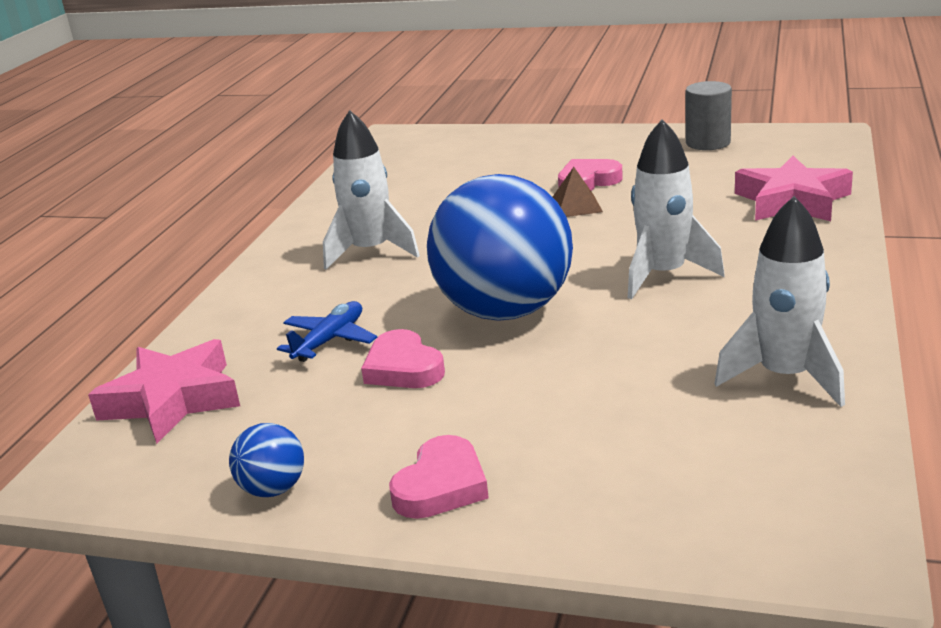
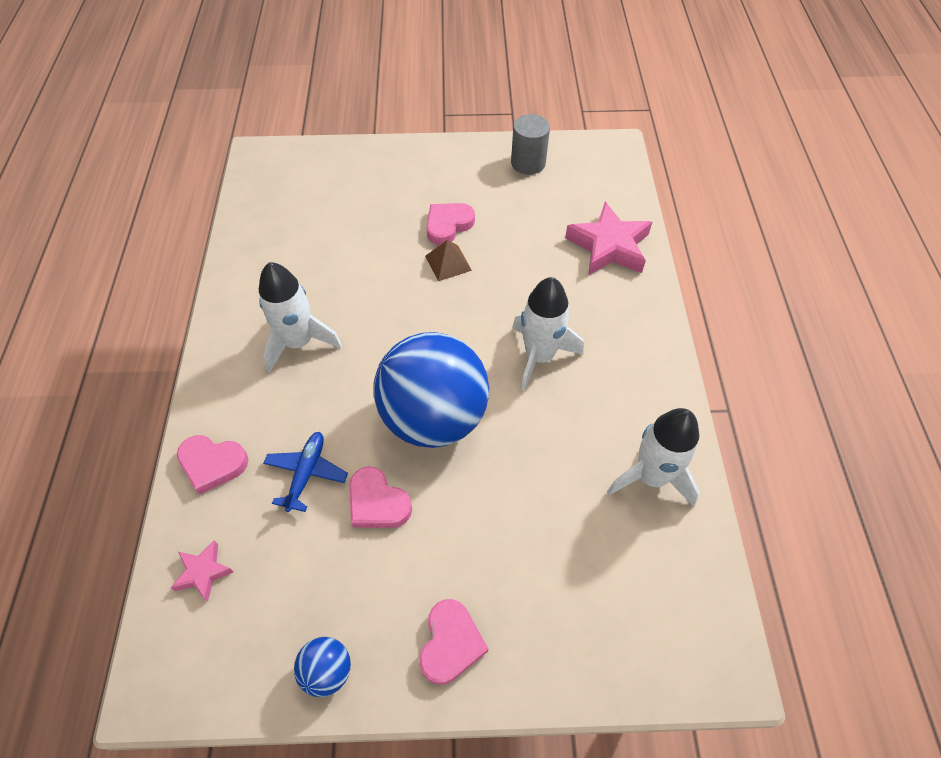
camera: 20 degrees left, 30 degrees up
(173, 400) = (203, 572): pink star -> pink star, size x0.51
(228, 326) = (212, 464): none -> pink heart

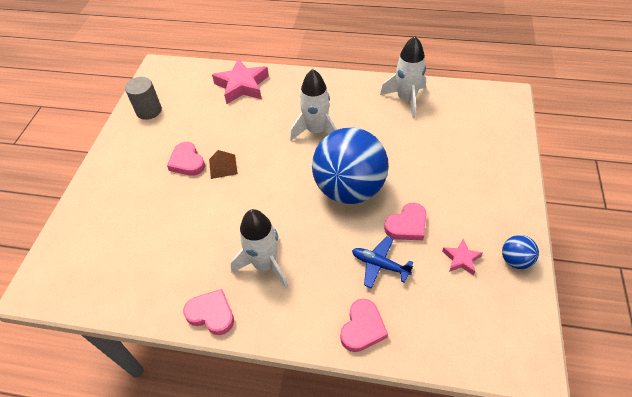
camera: 75 degrees left, 5 degrees down
(203, 572) = (449, 333): pink star -> pink star (461, 259)
(450, 643) = (498, 198): pink heart -> pink heart (211, 314)

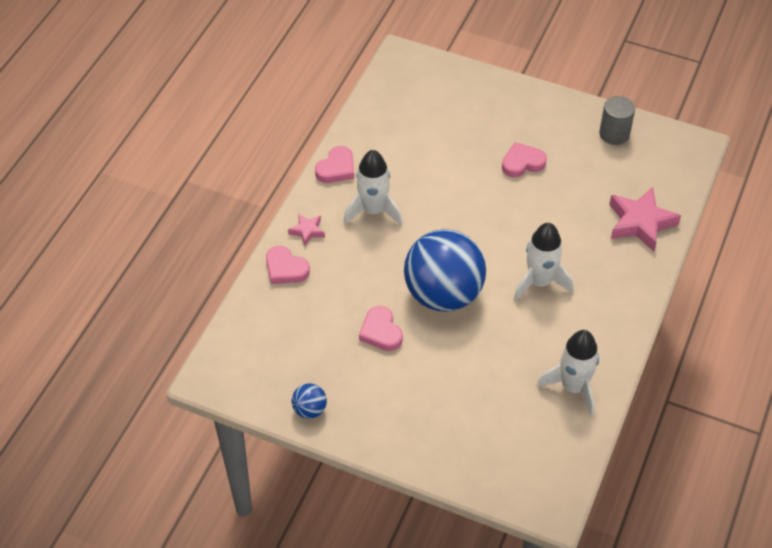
camera: 100 degrees right, 0 degrees up
(223, 166) = (507, 192): brown pyramid -> none
(379, 265) = (343, 297): blue plane -> none
(461, 259) = (326, 364): pink star -> pink star (307, 231)

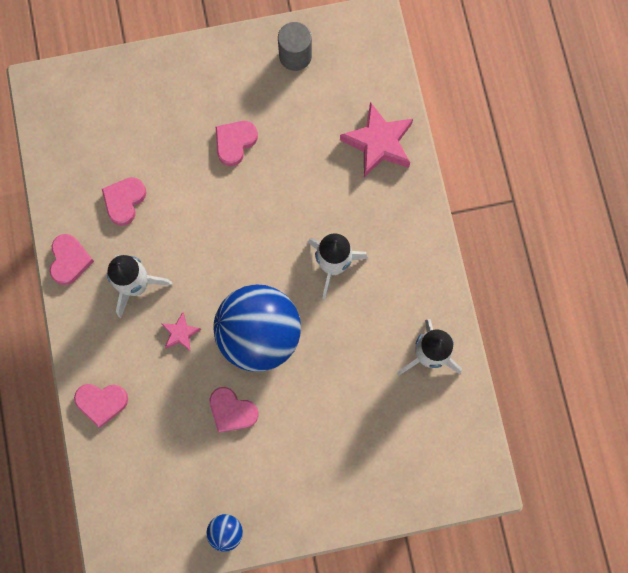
camera: 35 degrees left, 25 degrees up
(307, 231) = (92, 348): pink star -> pink star (180, 333)
(407, 154) = (124, 201): none -> pink heart

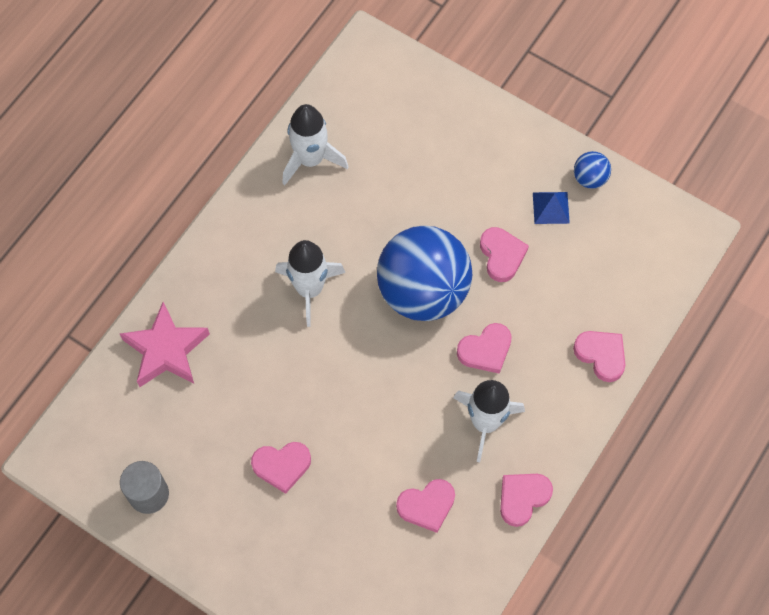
camera: 135 degrees left, 10 degrees down
(180, 333) = (485, 350): pink star -> pink heart
(232, 481) = (551, 207): none -> blue pyramid

